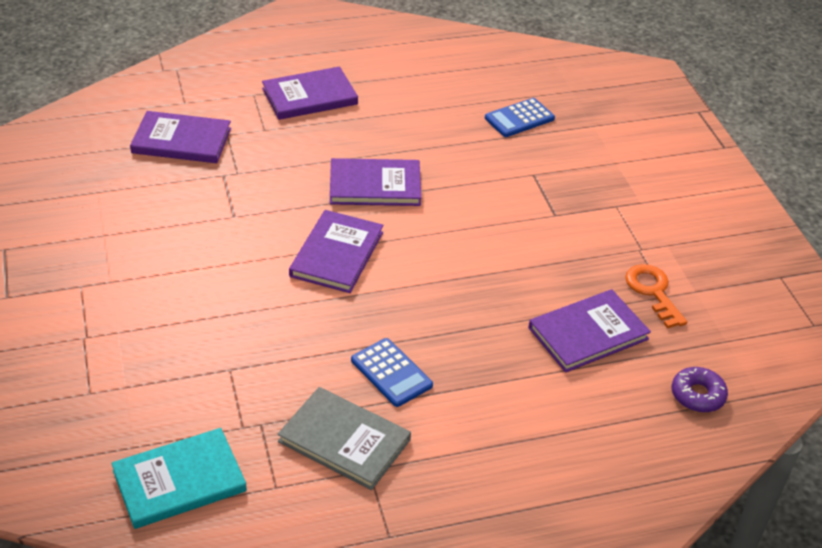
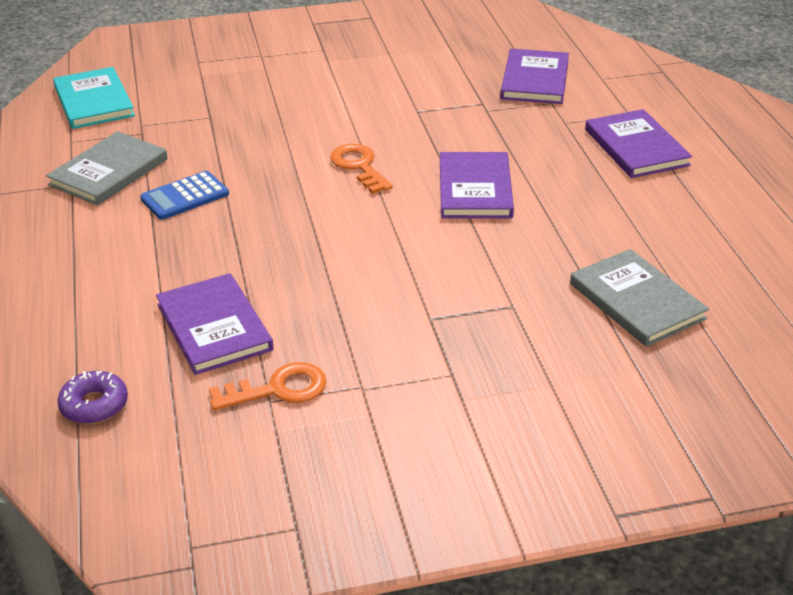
camera: 95 degrees right, 5 degrees down
(336, 254) = (359, 166): purple book -> orange key
(519, 118) = (636, 301): blue calculator -> grey book

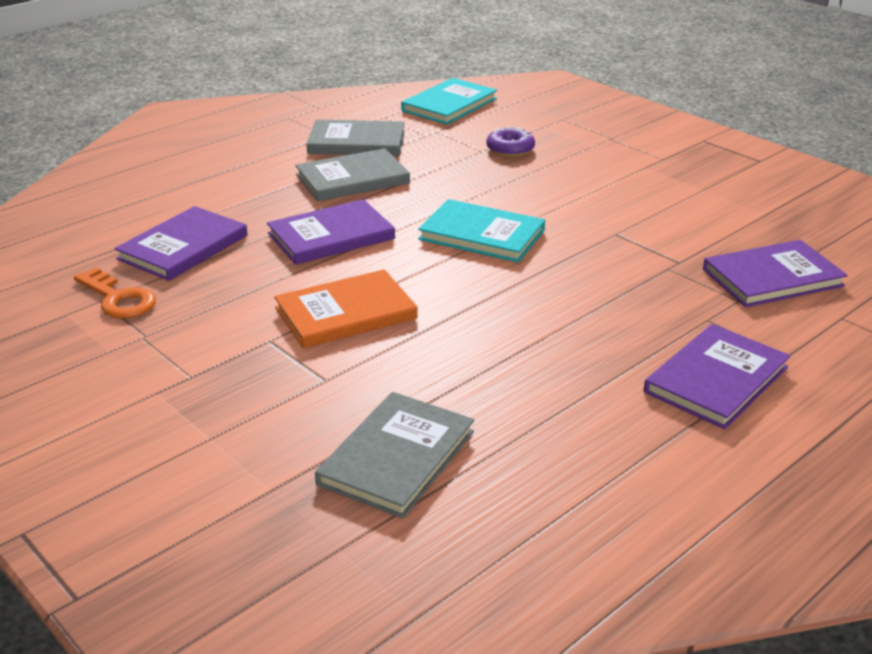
camera: 60 degrees right, 5 degrees down
(94, 405) = (58, 234): purple donut -> purple donut (510, 149)
(185, 196) = (352, 179): blue calculator -> grey book
(359, 166) = (482, 235): orange key -> turquoise book
(422, 268) = (346, 313): none -> orange book
(475, 189) = (510, 303): purple book -> purple book (331, 236)

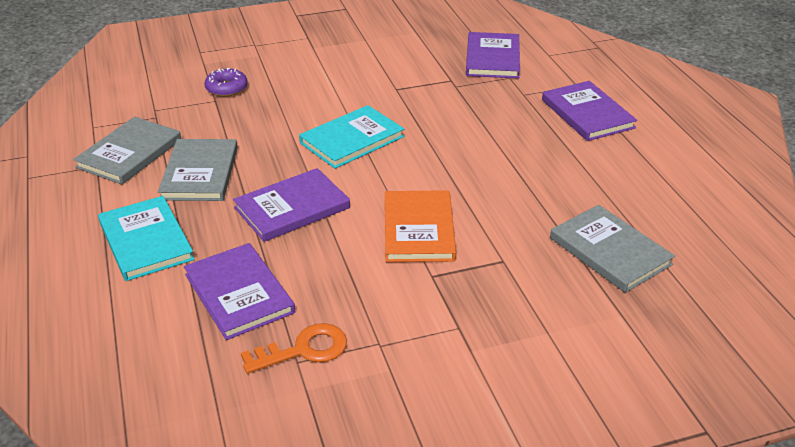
camera: 65 degrees left, 5 degrees up
(331, 236) = (292, 208): purple book -> purple book turned 60 degrees clockwise
(449, 105) = (110, 90): turquoise book -> turquoise book (145, 241)

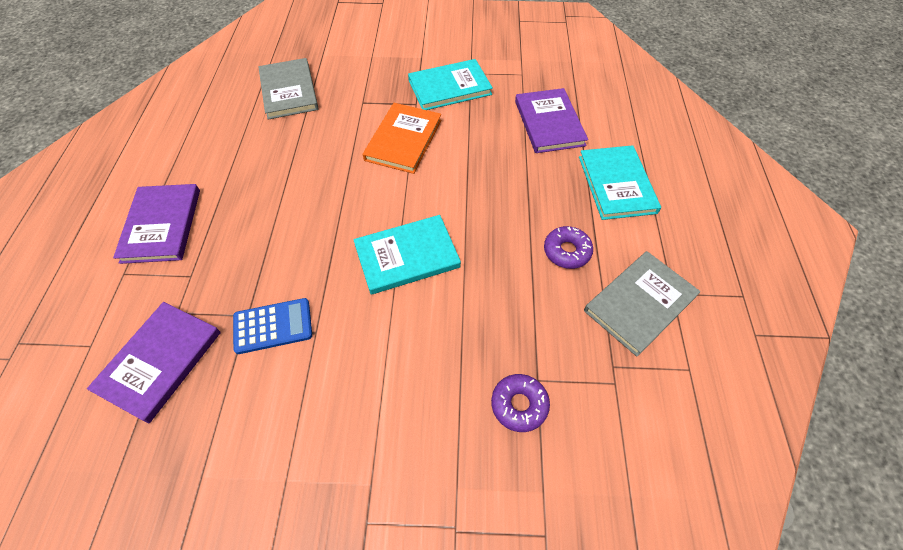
camera: 160 degrees left, 20 degrees up
(200, 173) = (566, 251): grey book -> purple donut
(292, 208) = (492, 186): purple book -> none
(304, 350) = (516, 79): orange key -> none
(399, 310) = (449, 87): none -> turquoise book
(431, 85) = (273, 326): none -> blue calculator

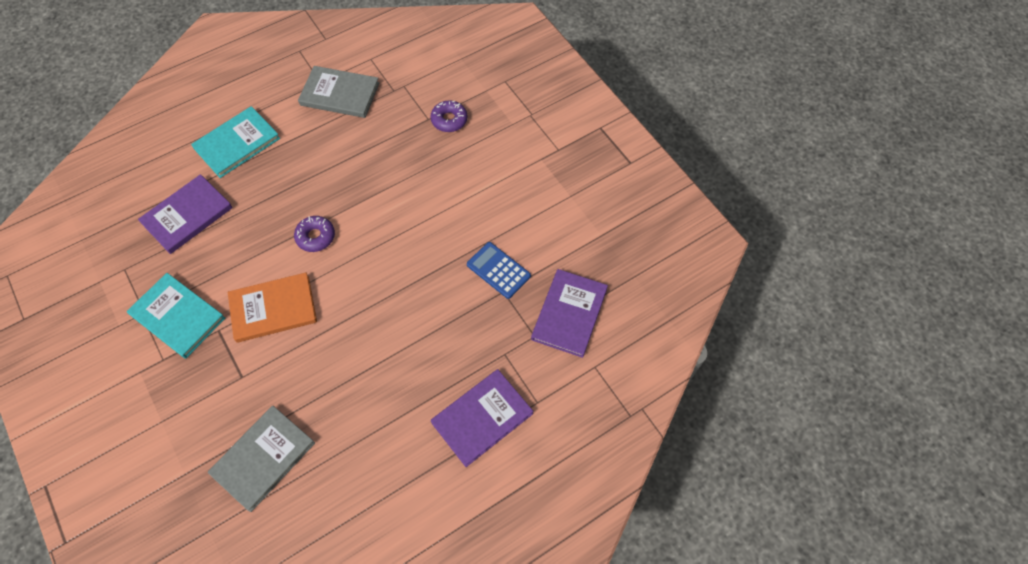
camera: 125 degrees left, 5 degrees up
(160, 361) = (569, 314): purple book -> purple book turned 60 degrees counterclockwise
(407, 256) = (390, 231): turquoise book -> none
(566, 251) = (322, 145): purple donut -> purple donut (315, 237)

